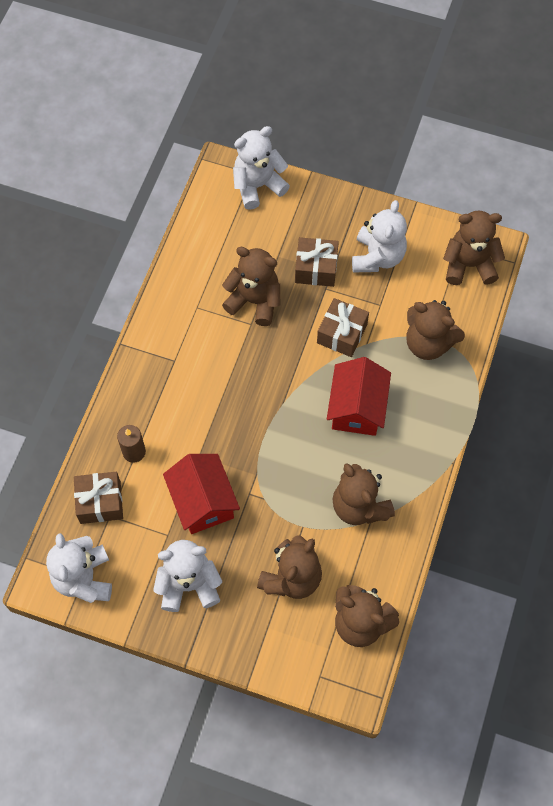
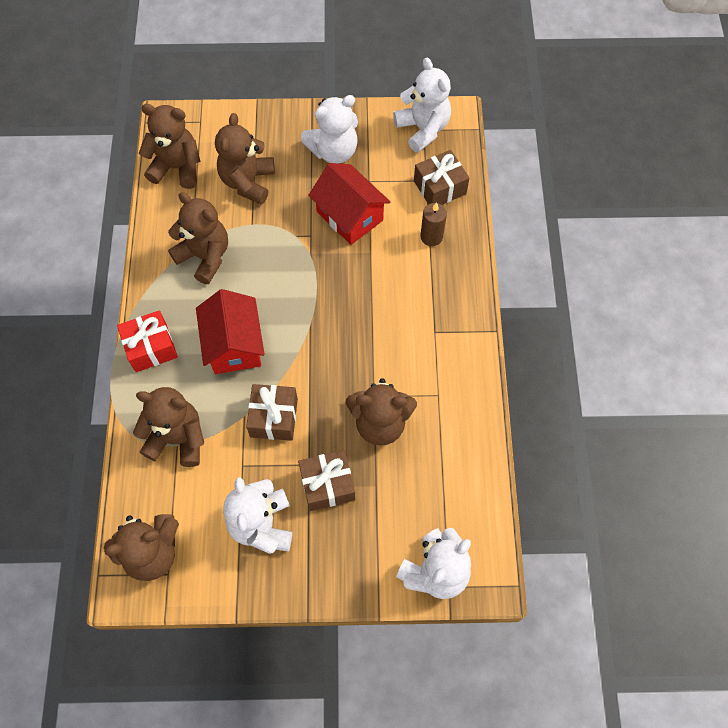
camera: 160 degrees right, 0 degrees up
(433, 430) = (151, 347): none -> red gift

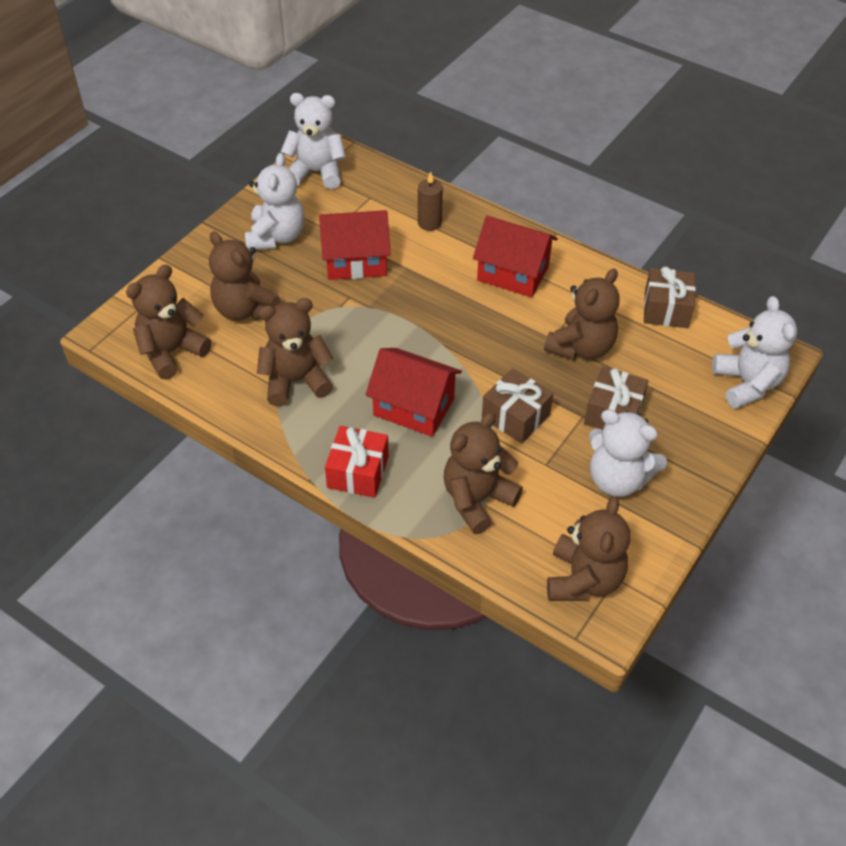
camera: 55 degrees left, 15 degrees down
(423, 327) = (513, 273): none -> red house
(439, 187) = (386, 193): brown gift -> brown gift (666, 309)

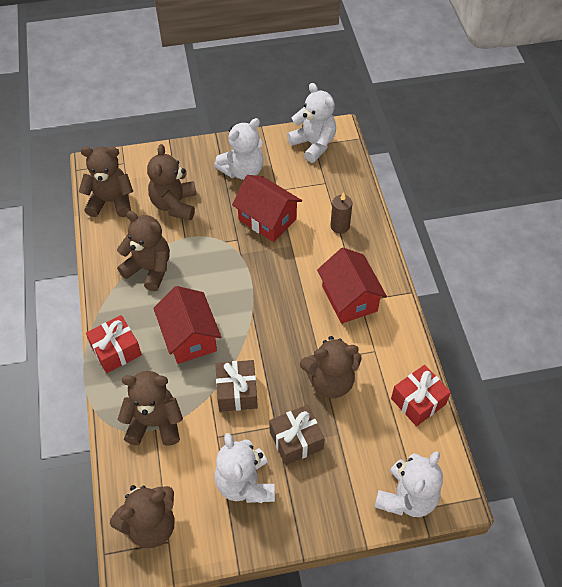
camera: 45 degrees right, 5 degrees up
(666, 309) = (418, 401): brown gift -> red gift

